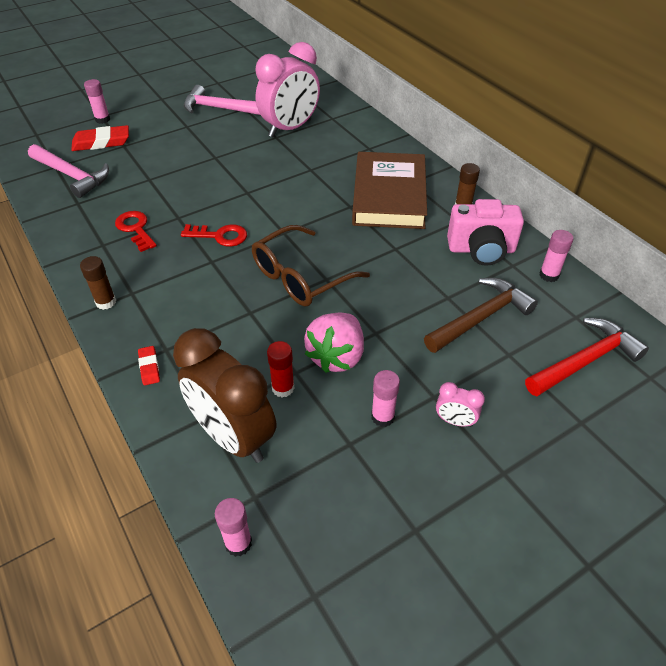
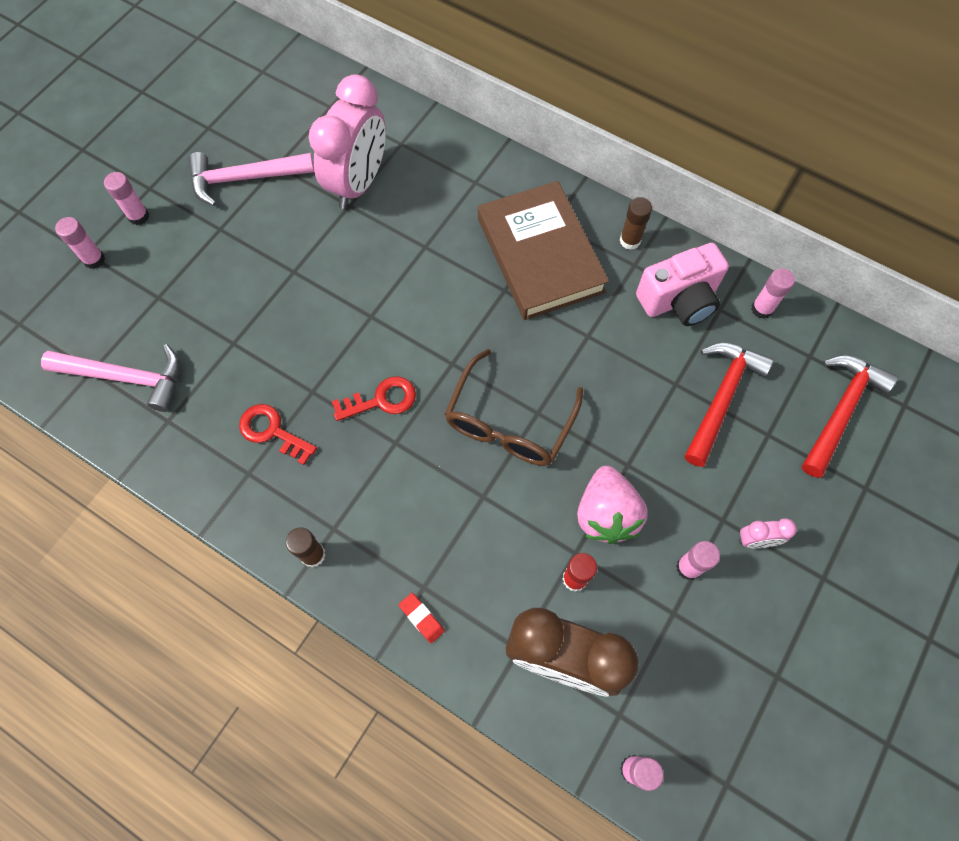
camera: 25 degrees left, 20 degrees up
(101, 142) = (123, 303): red eraser -> none
(144, 108) = (138, 216): none -> pink glue stick
(481, 317) = (721, 397): brown hammer -> red hammer

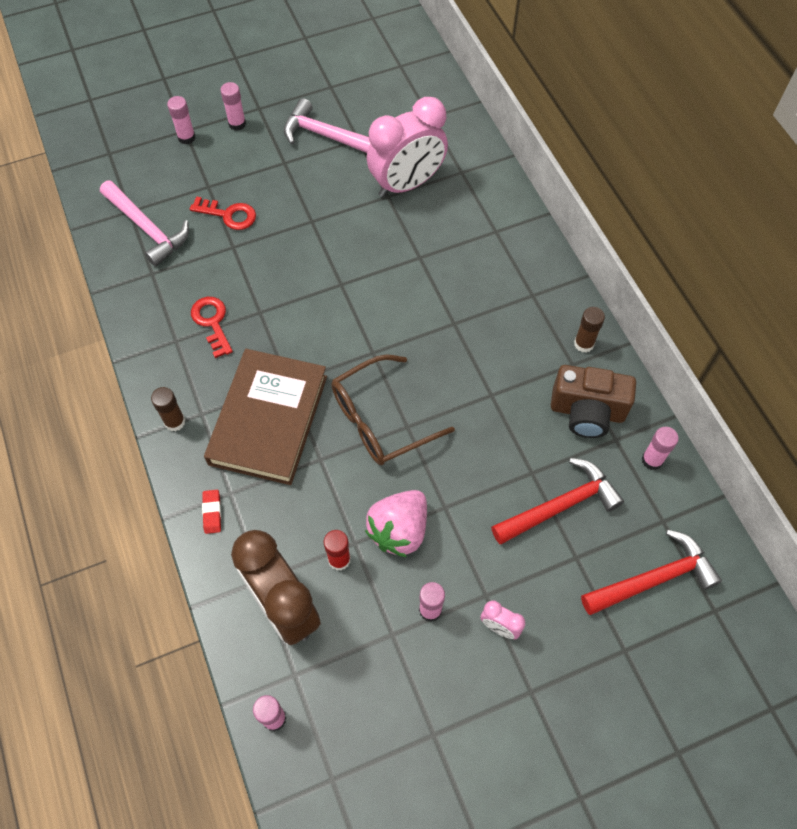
camera: 35 degrees right, 5 degrees down
(381, 400) = (302, 347): red key -> red key (229, 215)
(540, 255) = (502, 313): brown book -> brown book (268, 420)
(679, 300) = (587, 412): pink camera -> brown camera

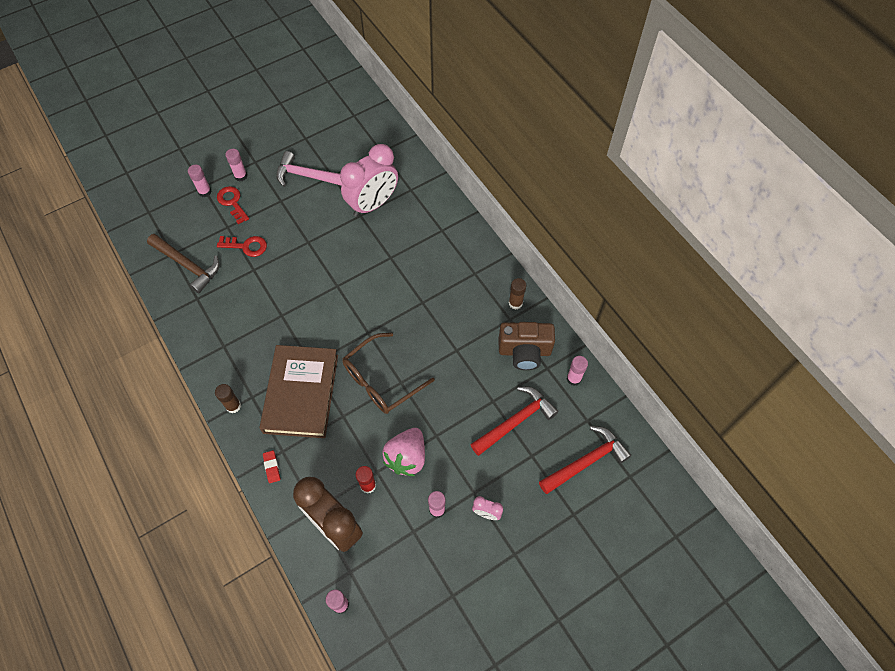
camera: 10 degrees left, 0 degrees up
(147, 229) = (188, 265): pink hammer -> brown hammer
(212, 322) = (248, 328): red key -> red key (232, 202)

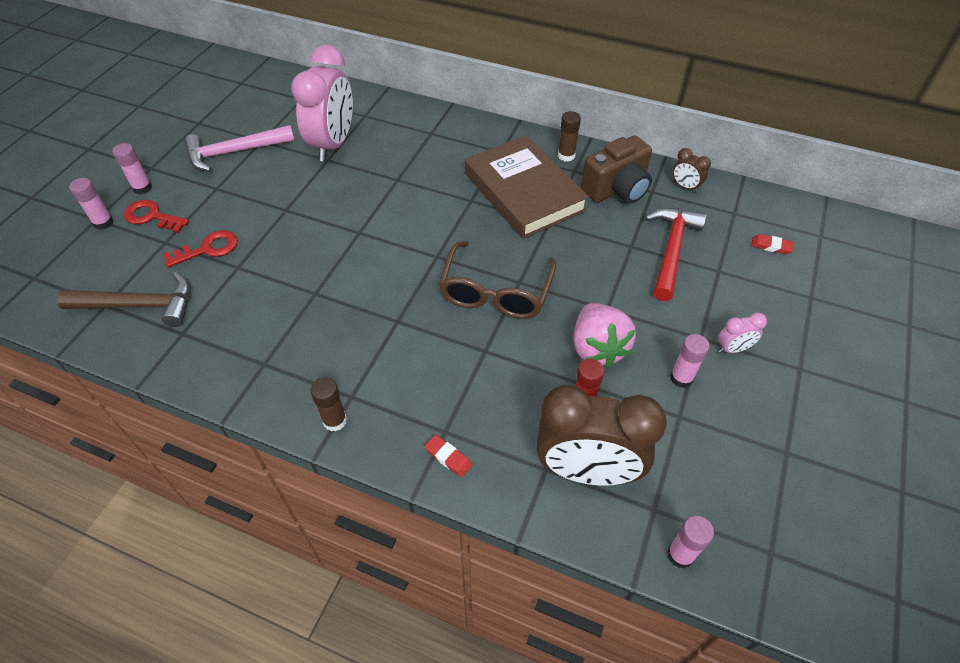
camera: 35 degrees left, 10 degrees down
(301, 393) = (413, 357): brown book -> brown book (524, 191)
(573, 378) = (685, 187): pink glue stick -> brown clock
(586, 461) = (771, 246): red hammer -> red eraser

